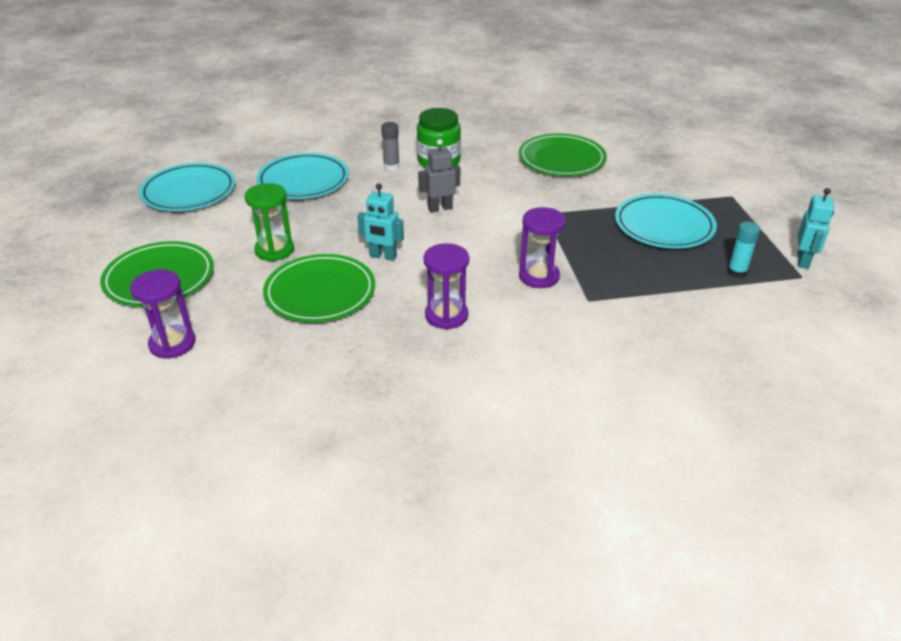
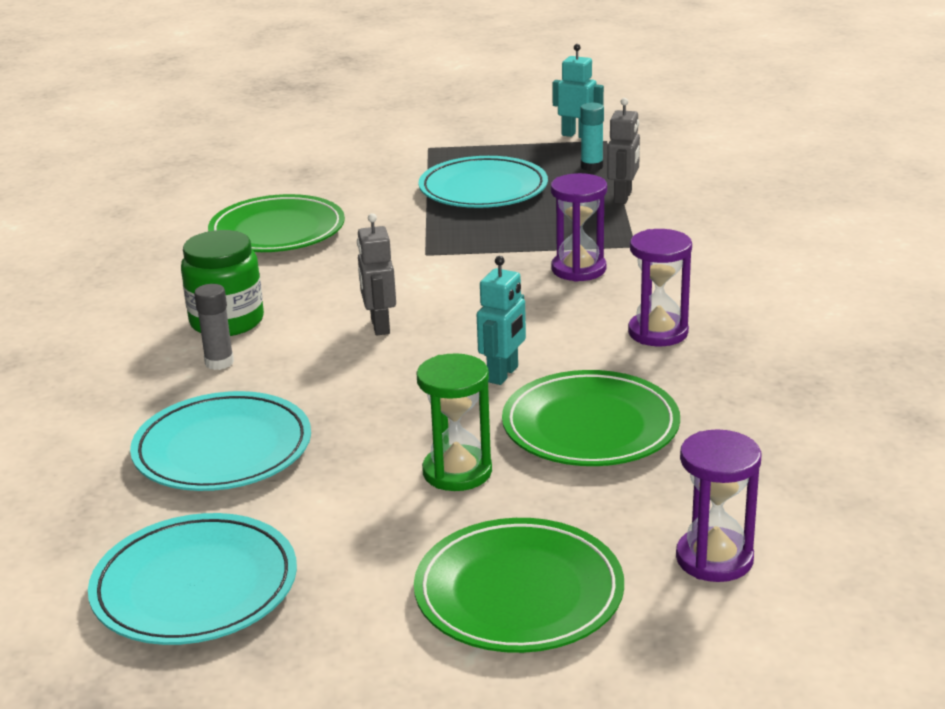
camera: 80 degrees left, 10 degrees down
(680, 291) = (623, 197): none -> grey robot

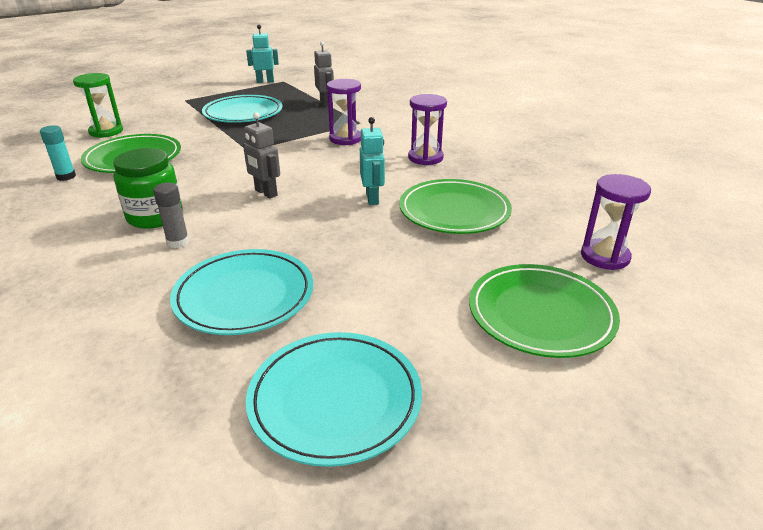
camera: 35 degrees left, 5 degrees up
(457, 472) = (415, 258): green hourglass -> green hourglass (106, 131)
(591, 167) = (291, 93): turquoise glue stick -> turquoise glue stick (66, 176)

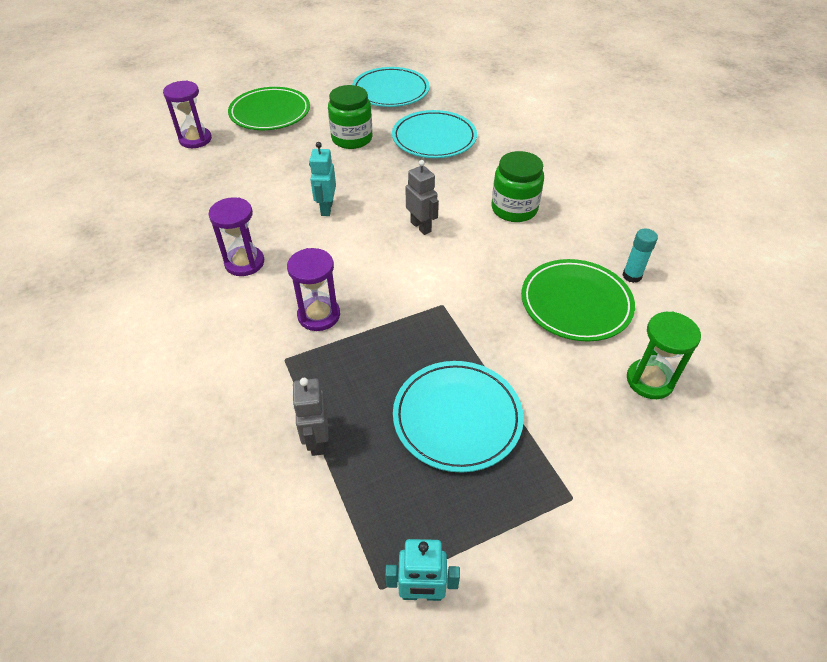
camera: 170 degrees left, 15 degrees up
(178, 242) = (486, 181): grey glue stick -> none
(376, 281) = (352, 139): none -> green jar
(454, 211) = (266, 187): green plate -> none

